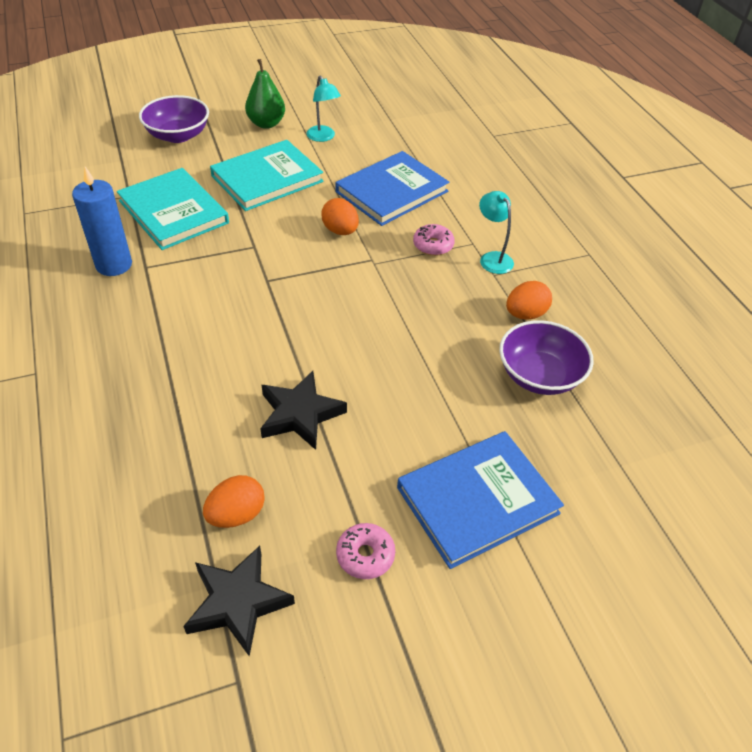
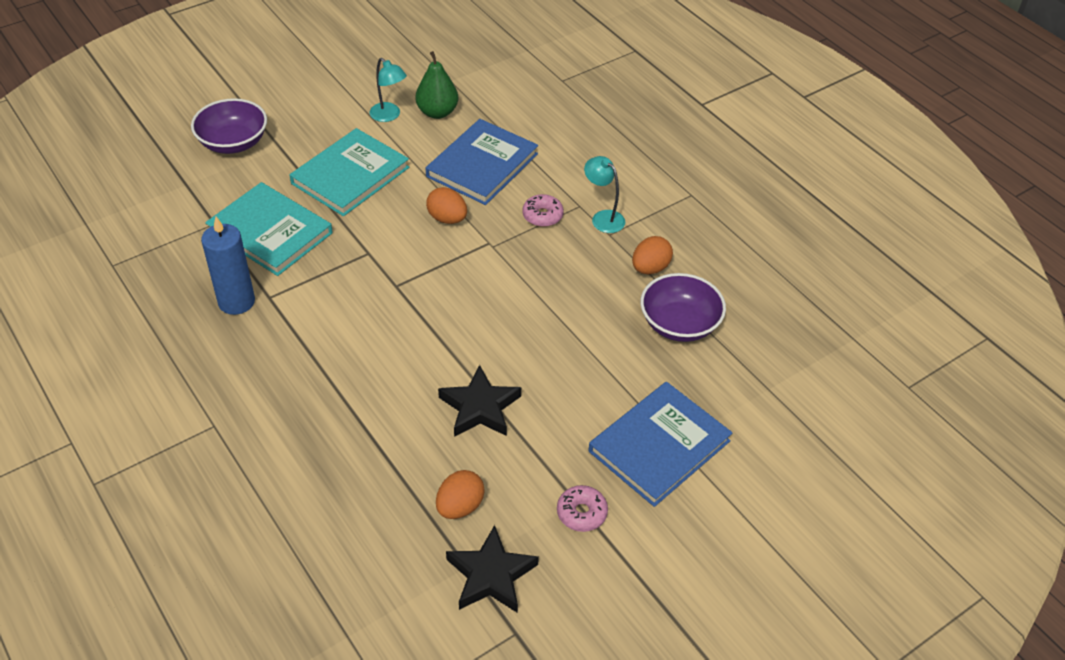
camera: 15 degrees left, 0 degrees up
(266, 124) = (322, 111): green pear -> green pear (437, 112)

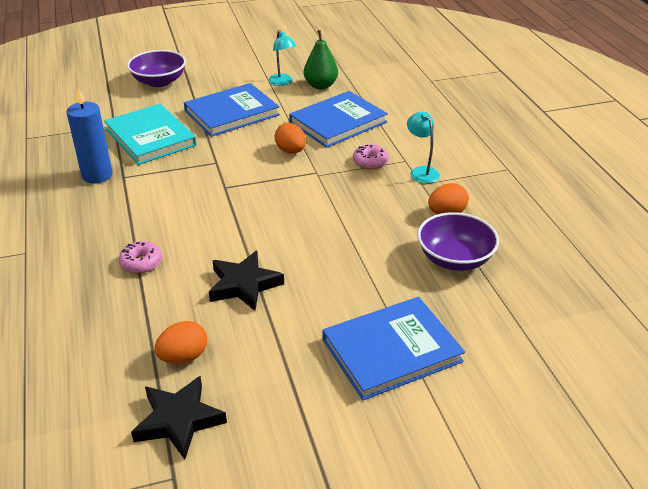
camera: 20 degrees right, 10 degrees down
(350, 175) = (231, 113): turquoise book -> blue book
(581, 513) = (290, 389): pink donut -> pink donut (141, 263)

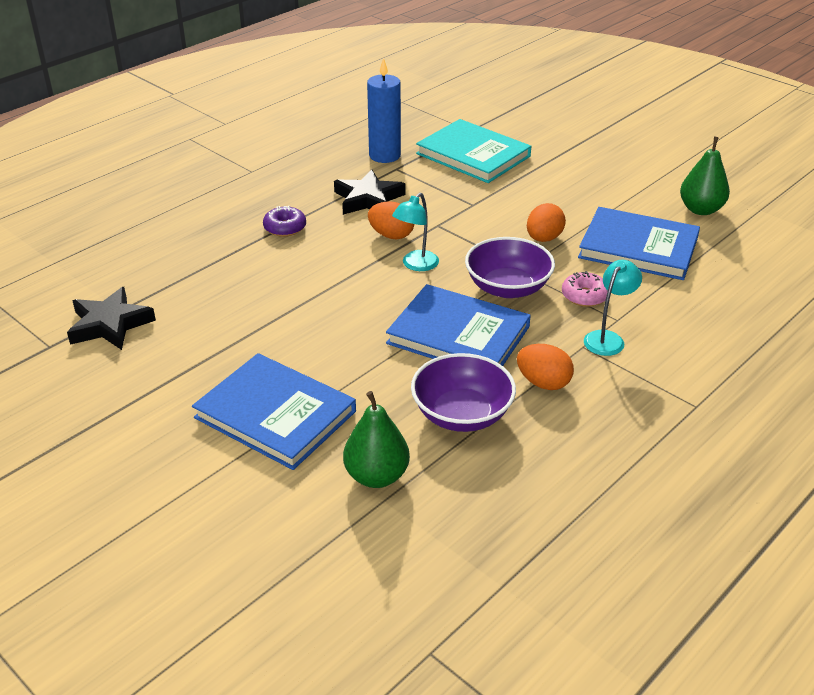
camera: 60 degrees right, 0 degrees up
(141, 263) = (285, 228): pink donut -> purple donut
(150, 137) = (473, 155): turquoise book -> turquoise book turned 75 degrees counterclockwise
(159, 81) = (574, 119): purple bowl -> purple bowl (507, 287)
(183, 357) = (183, 297): orange egg -> orange egg (391, 235)
(231, 113) = (570, 178): blue book -> blue book (458, 335)
(244, 285) = (300, 292): black star -> black star (368, 199)
(282, 82) = (672, 184): turquoise lamp -> turquoise lamp (416, 265)
(494, 321) = (376, 476): none -> green pear

